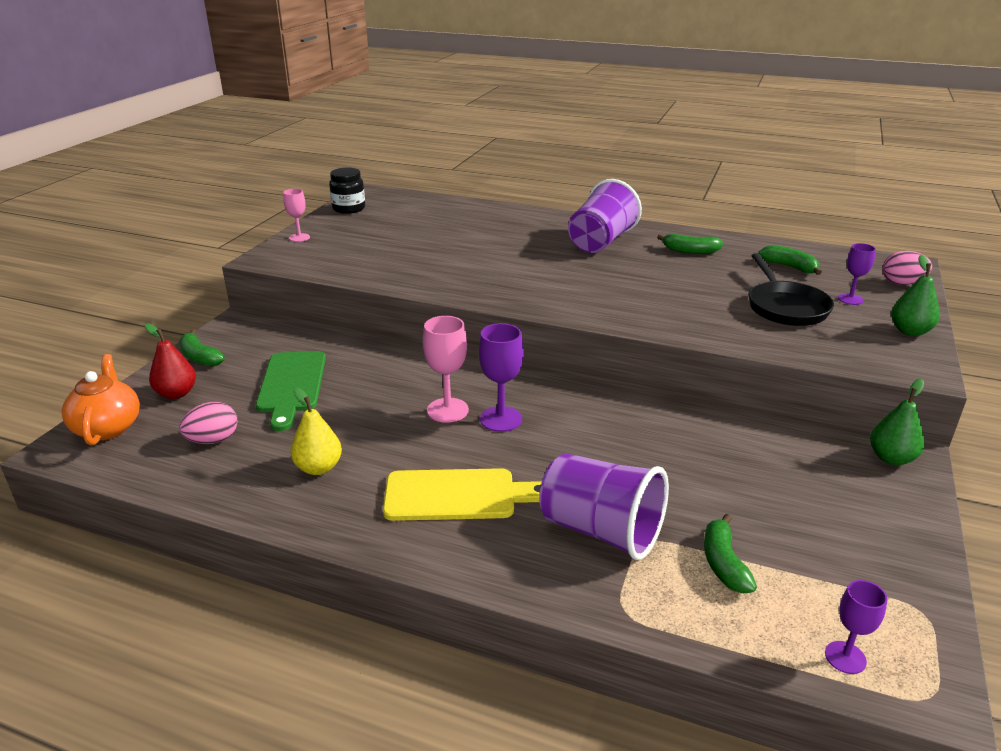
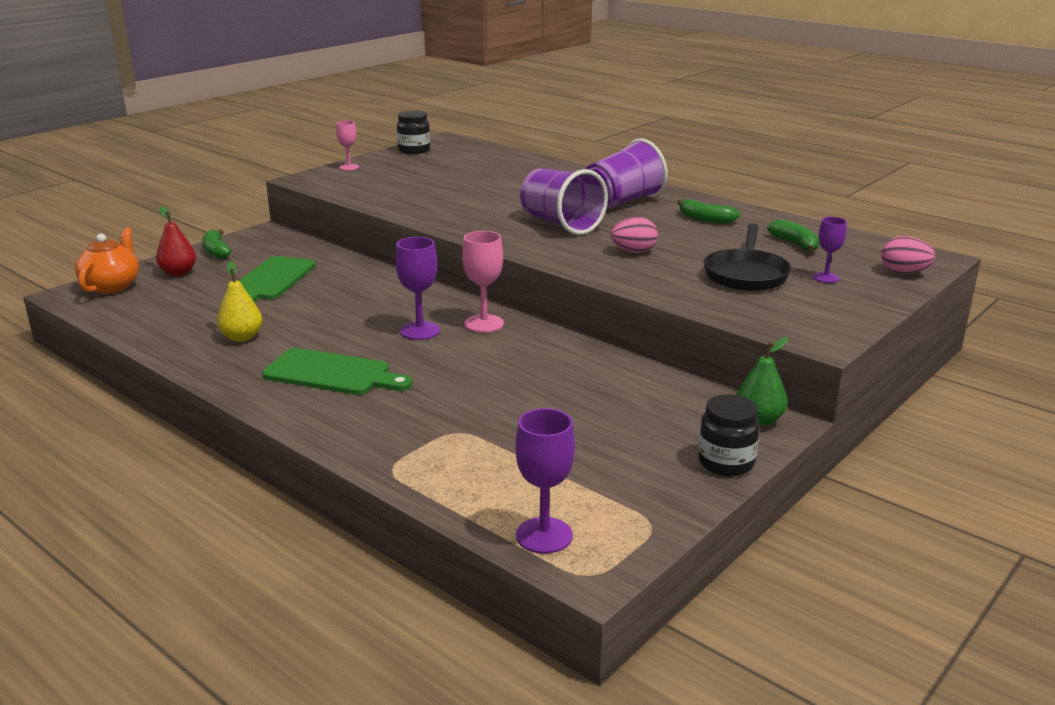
camera: 20 degrees right, 5 degrees down
(213, 440) = (179, 307): pink egg -> pink egg (633, 252)
(447, 410) = (380, 317): pink goblet -> pink goblet (484, 324)
(457, 495) = (332, 373): yellow cutting board -> green cutting board
(601, 530) = (426, 417): purple cup -> purple cup (561, 224)
(723, 563) = (508, 458): green banana -> none
(845, 657) = (544, 535): purple goblet -> purple goblet, size x1.57
(910, 331) = (855, 310): green pear -> none
(912, 516) = (726, 463): none -> black jar

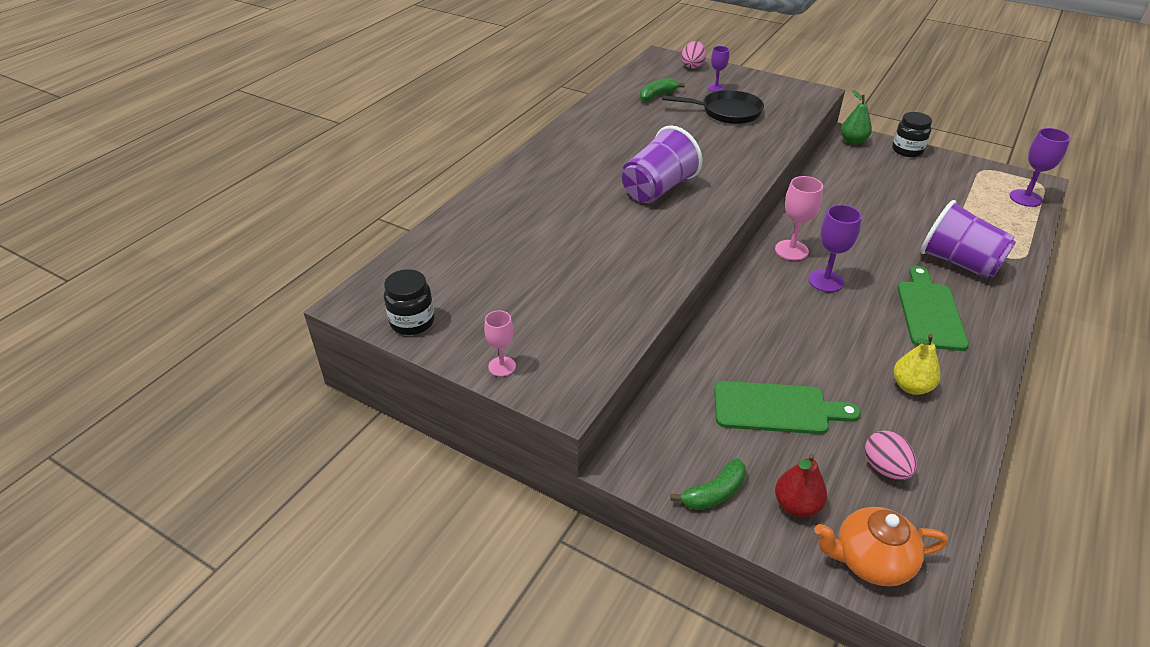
camera: 100 degrees left, 15 degrees up
(622, 202) = (584, 163): purple cup -> purple cup (958, 262)
(633, 252) = (707, 153): pink egg -> pink egg (885, 468)
(705, 219) = (617, 126): green banana -> none

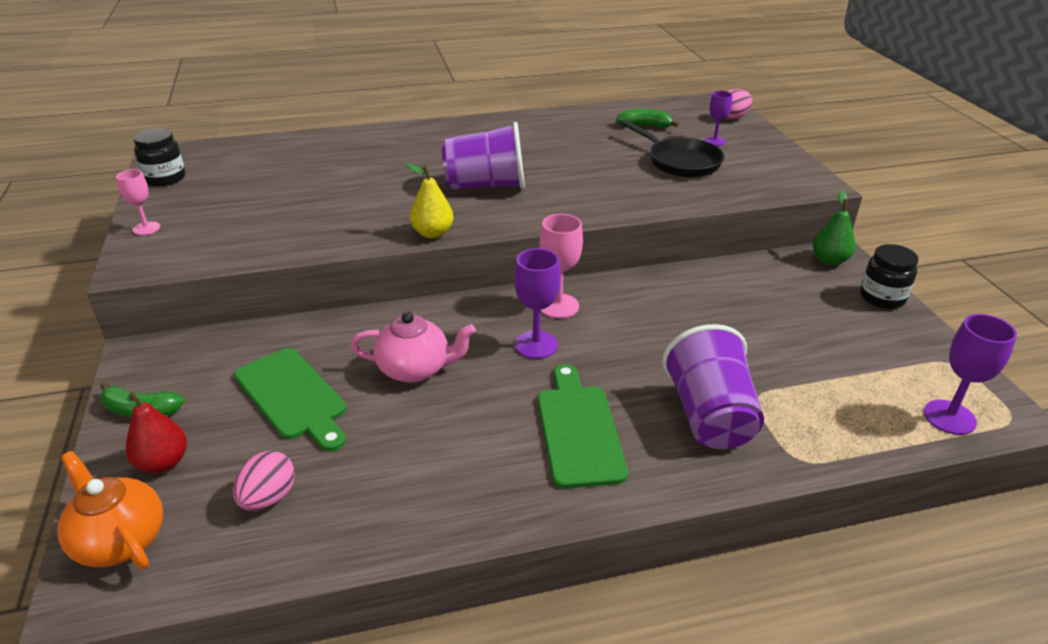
camera: 45 degrees right, 5 degrees down
(800, 340) = (415, 369): none -> pink teapot
(911, 387) = (424, 466): yellow pear -> yellow pear (432, 233)
(929, 312) = (578, 430): green cutting board -> green cutting board turned 60 degrees counterclockwise

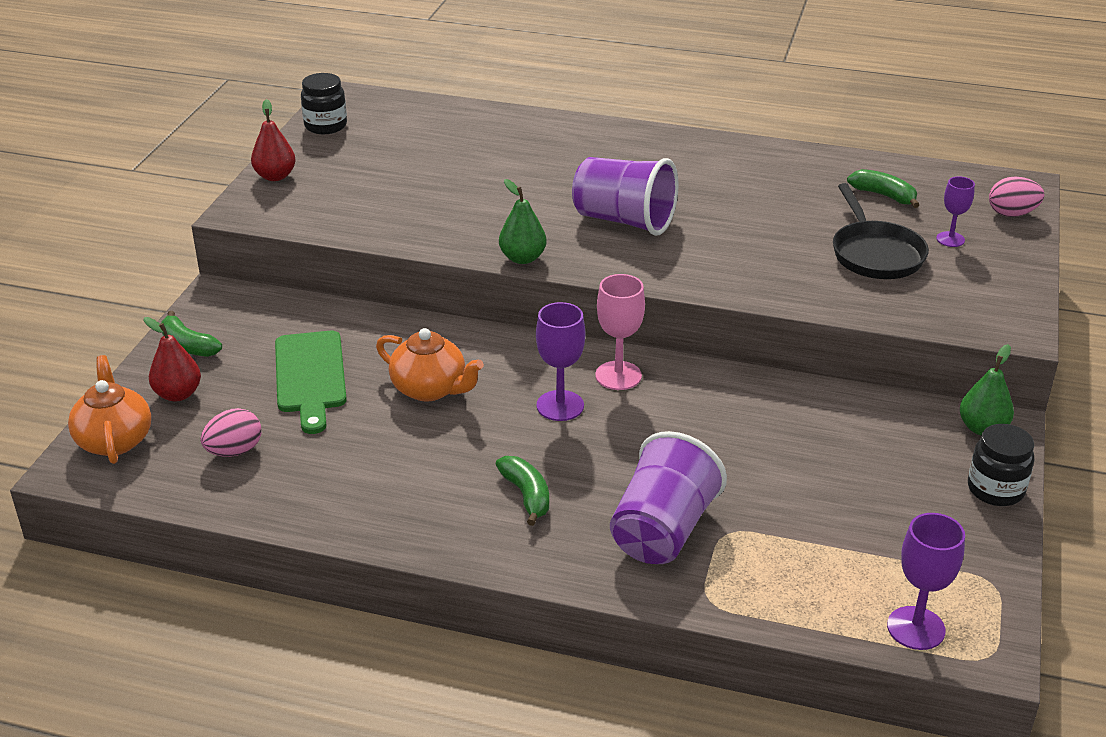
camera: 30 degrees right, 0 degrees up
(146, 228) = (275, 176): pink goblet -> red pear
(415, 369) = (430, 389): pink teapot -> orange teapot
(432, 233) = (522, 258): yellow pear -> green pear
(578, 430) = (526, 495): green cutting board -> green banana

